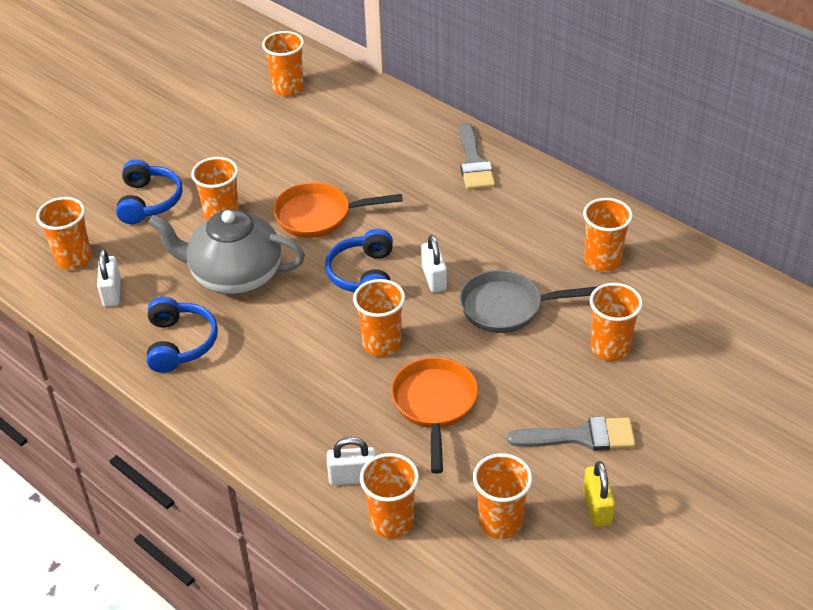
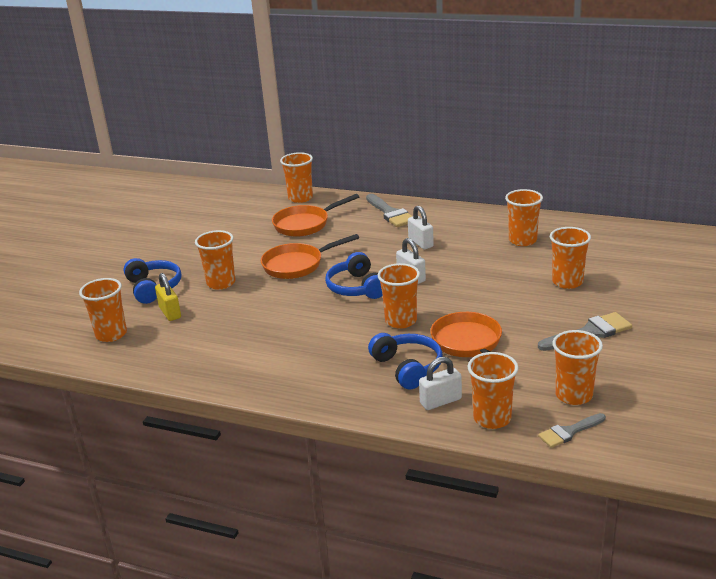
camera: 20 degrees left, 15 degrees down
(112, 292) = (158, 346): white padlock -> white padlock (420, 243)
(180, 343) = (238, 361): blue headphones -> blue headphones (407, 368)
(235, 275) = (255, 312): grey teapot -> none
(288, 88) = (221, 206): orange cup -> orange cup (300, 198)
(365, 150) = (305, 224): none -> orange pan
(460, 571) = (569, 432): none -> grey brush
(507, 307) = (477, 279): grey pan -> none
(597, 507) = (635, 367): yellow padlock -> yellow padlock (170, 312)

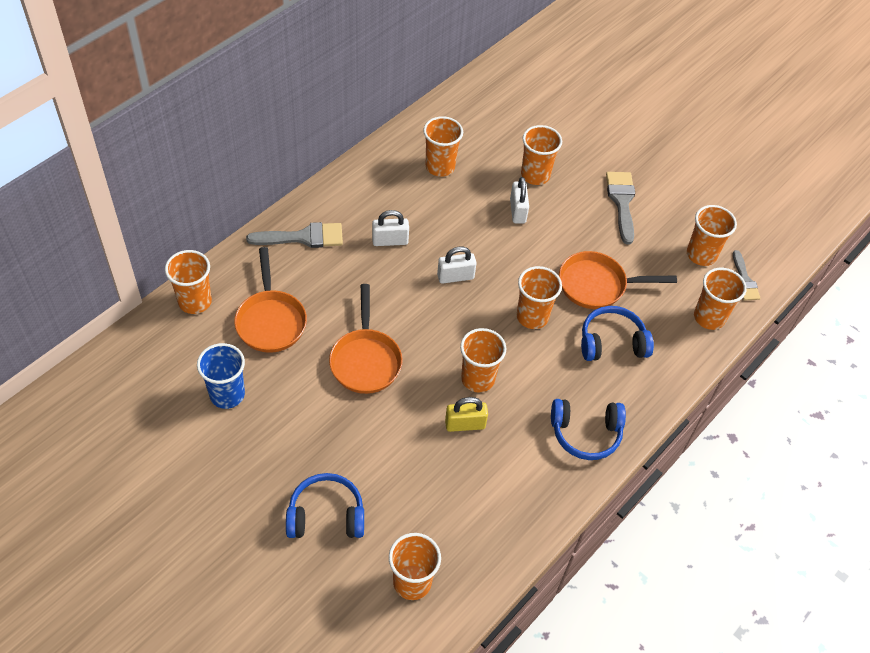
camera: 75 degrees left, 25 degrees up
(170, 312) = (397, 511): yellow padlock -> yellow padlock (465, 424)
(221, 283) = (360, 443): orange cup -> orange cup (478, 379)
(232, 229) = (227, 394): none -> blue cup
(356, 287) = (448, 327): blue headphones -> blue headphones (585, 433)
(440, 401) = (671, 340): white padlock -> white padlock (517, 211)

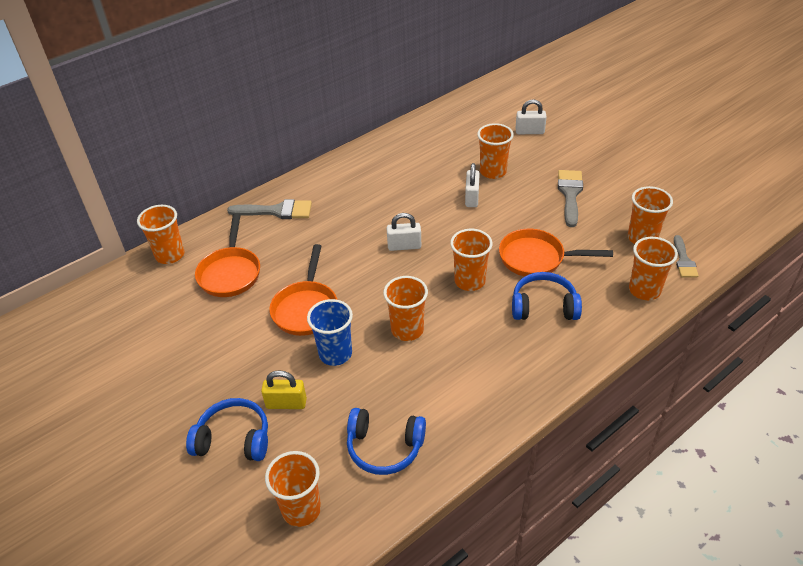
camera: 15 degrees right, 10 degrees down
(227, 394) = (174, 329): blue cup -> blue cup (335, 354)
(390, 241) = (351, 216): white padlock -> white padlock (529, 131)
(440, 167) = (409, 163): orange cup -> none
(465, 424) = (386, 368): yellow padlock -> yellow padlock (286, 403)
(585, 433) = (505, 384): blue headphones -> blue headphones (384, 447)

